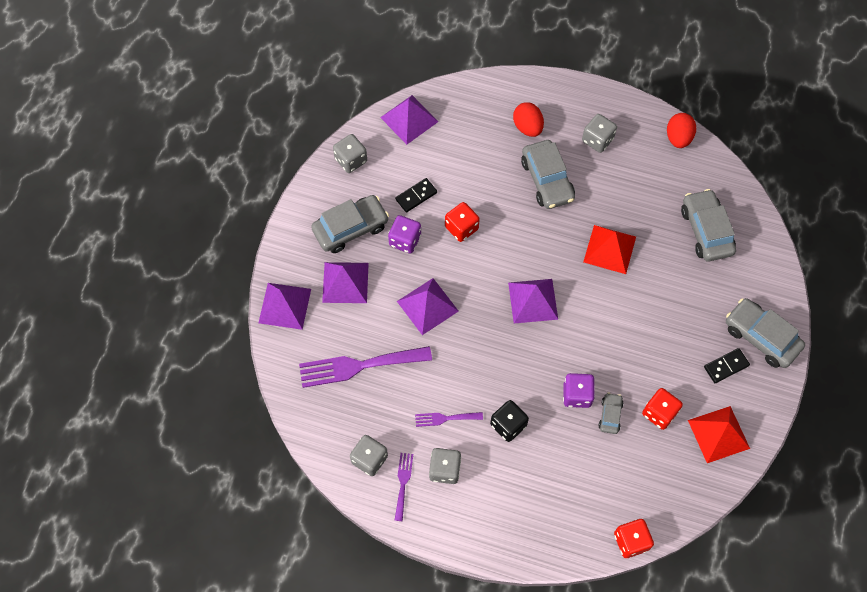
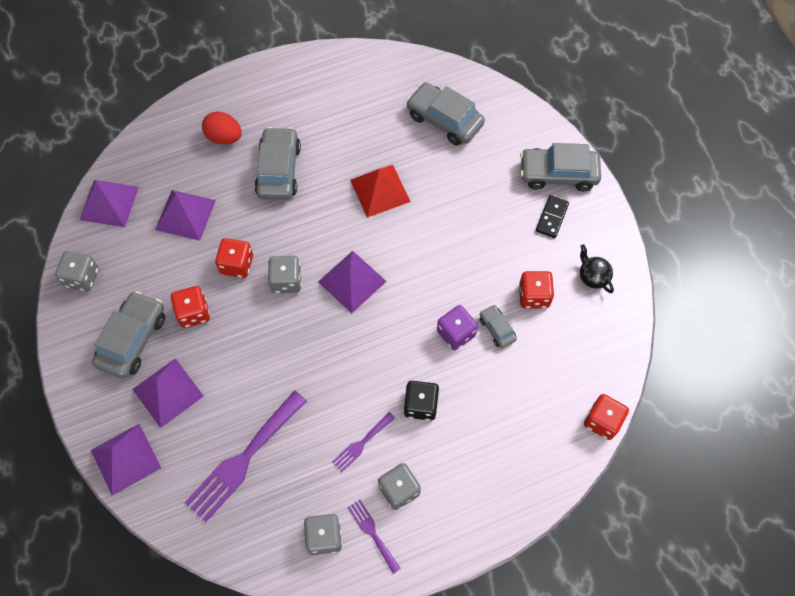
camera: 40 degrees left, 0 degrees up
(405, 240) = (193, 313): purple dice -> red dice
(416, 196) = (171, 266): black domino -> none
(427, 306) = (262, 356): purple pyramid -> purple pyramid (185, 214)
(547, 180) = (279, 170): grey car -> grey car turned 120 degrees counterclockwise
(597, 140) = (294, 107): grey dice -> grey dice (286, 281)
(678, 138) = (359, 61): red egg -> none
(718, 434) = (593, 277): red pyramid -> black teapot

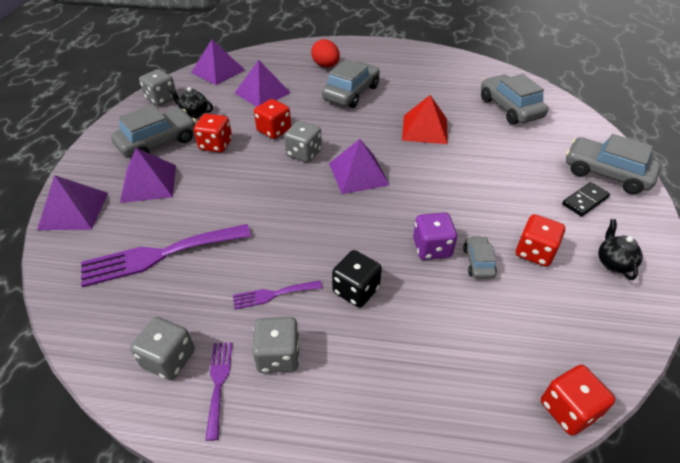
camera: 30 degrees right, 20 degrees down
(136, 281) = (194, 113): none -> black teapot

